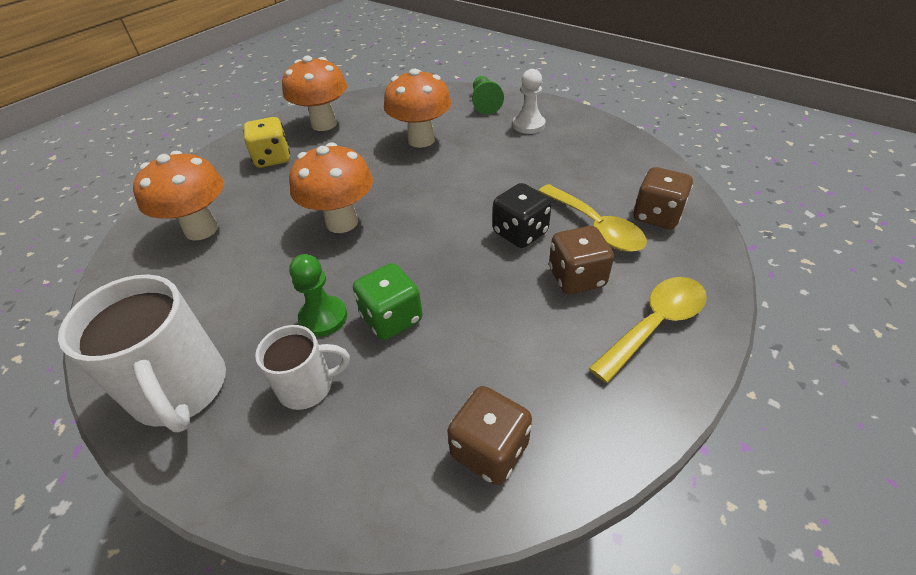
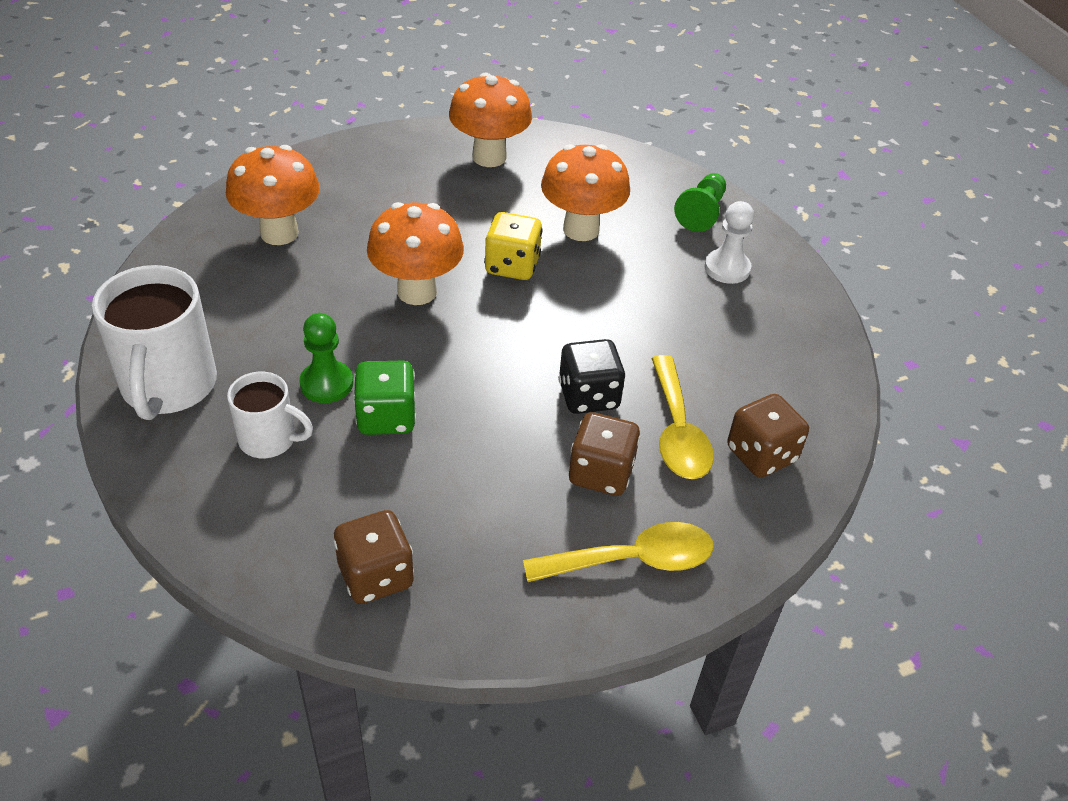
camera: 25 degrees right, 0 degrees up
(272, 158) = (402, 179): yellow dice -> yellow dice (512, 266)

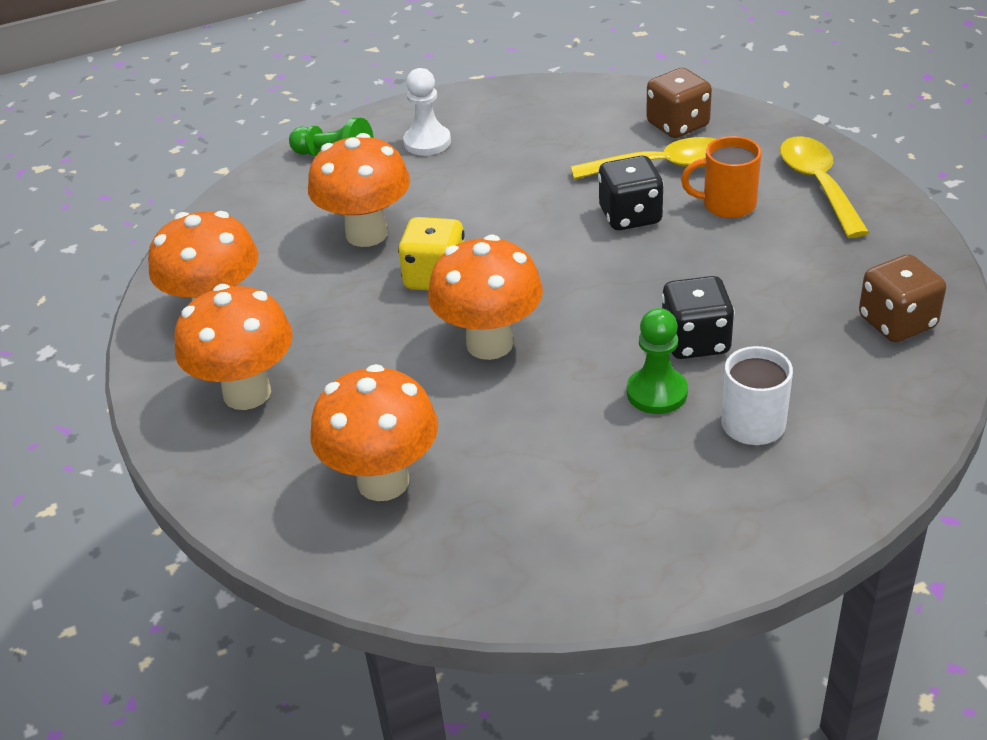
camera: 85 degrees left, 5 degrees down
(168, 386) = (695, 526): white mug -> none
(386, 417) = (695, 341): green dice -> black dice
(393, 173) = (247, 393): none -> orange mushroom
(601, 473) = (727, 205): brown dice -> orange mug

